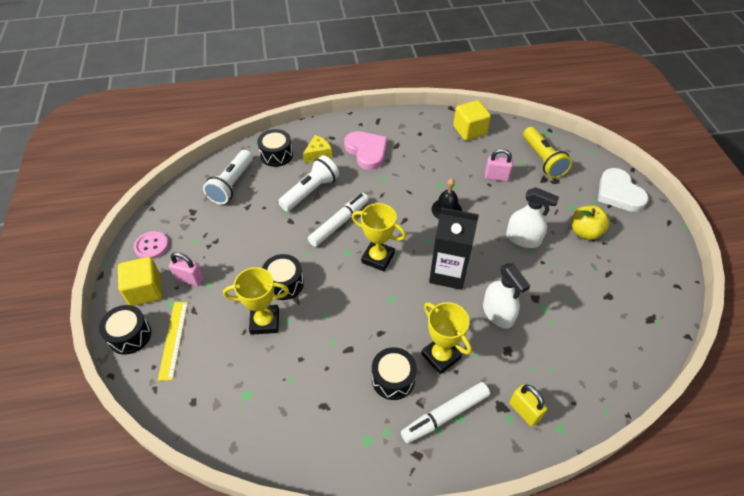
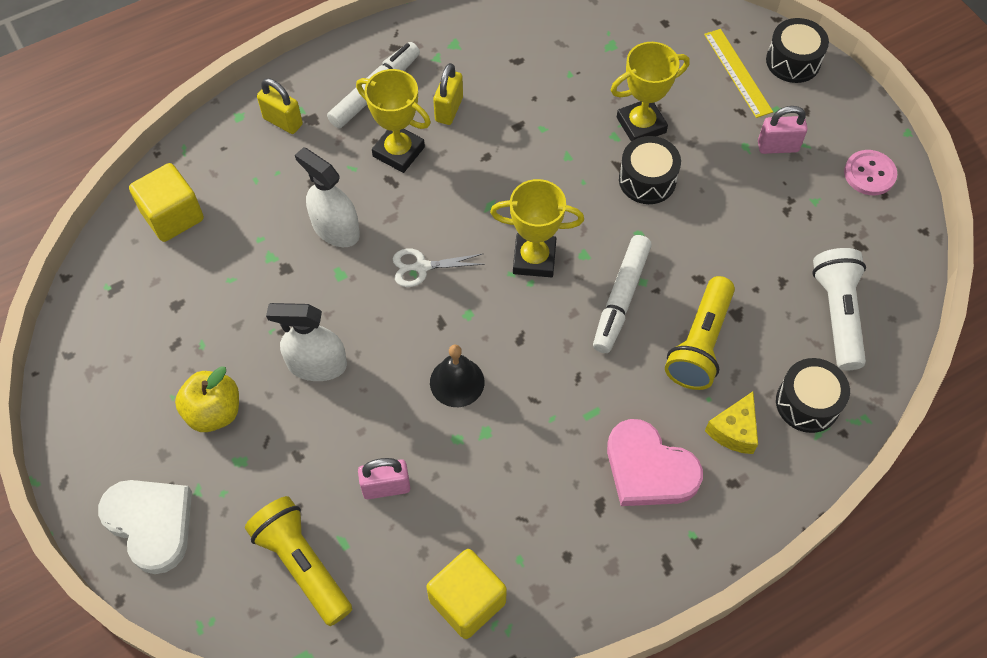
camera: 160 degrees right, 10 degrees up
(145, 290) = (822, 115): yellow cube -> yellow cube (173, 216)
(310, 191) = (700, 344): white flashlight -> yellow flashlight
(393, 379) = (449, 109): black drum -> yellow padlock
(448, 273) = (421, 267): black carton -> white scissors

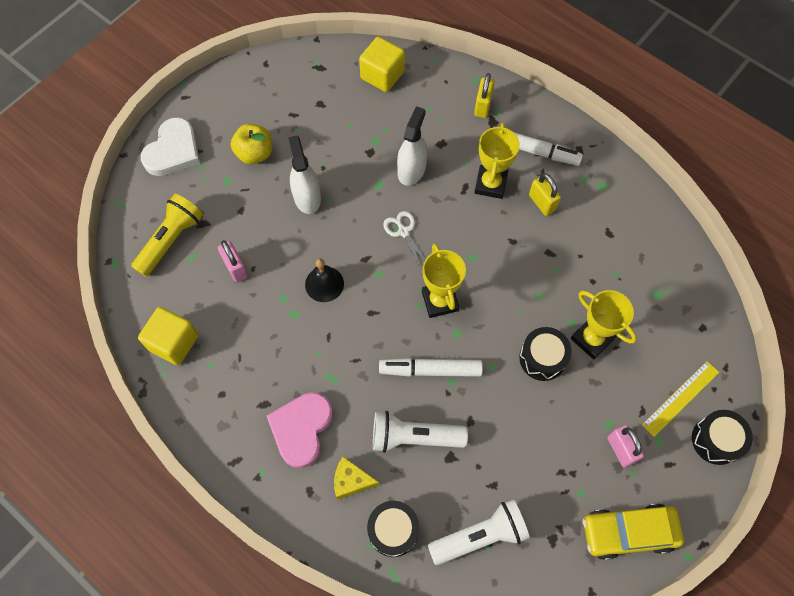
camera: 70 degrees right, 5 degrees up
(449, 109) = (542, 203): yellow padlock -> yellow padlock turned 60 degrees clockwise
(700, 344) = (414, 437): yellow flashlight -> white flashlight
(869, 174) = (628, 532): pink button -> yellow car

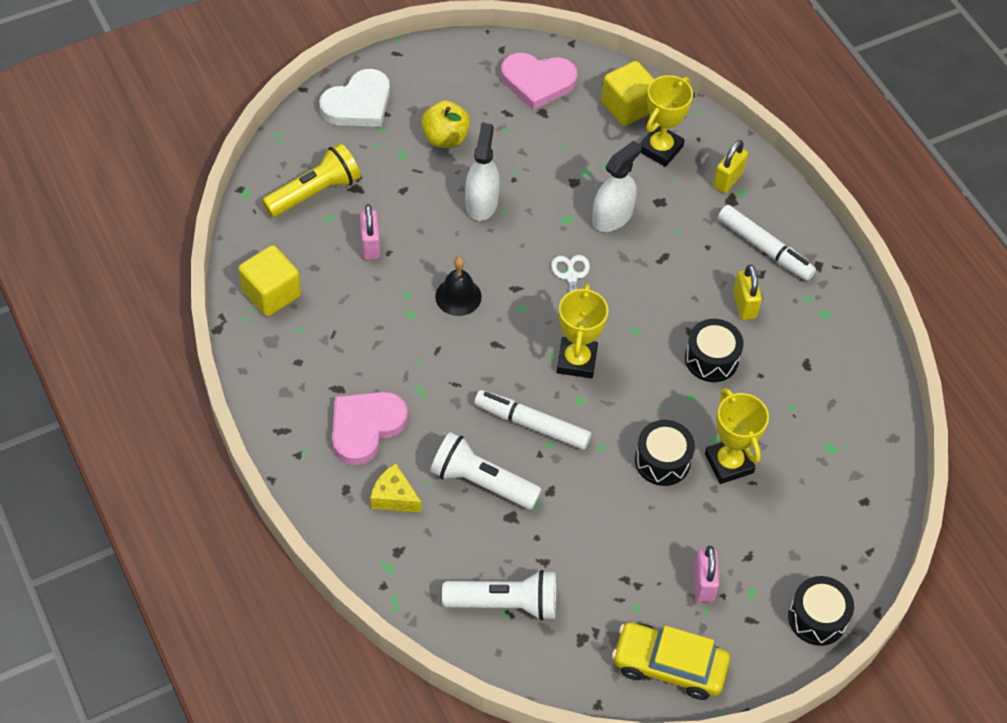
camera: 20 degrees right, 10 degrees down
(305, 80) = (537, 82): none -> pink heart
(393, 530) = (415, 561): black drum -> black drum (711, 359)
(490, 184) = (695, 264): yellow trophy -> yellow trophy (660, 149)
(680, 398) = (799, 561): yellow ruler -> none

